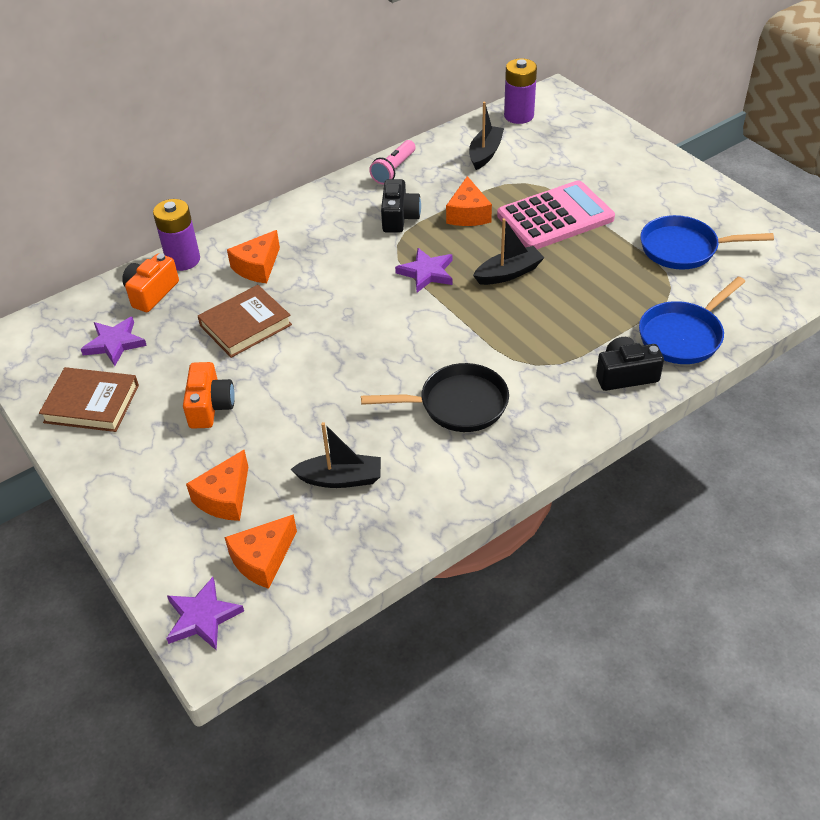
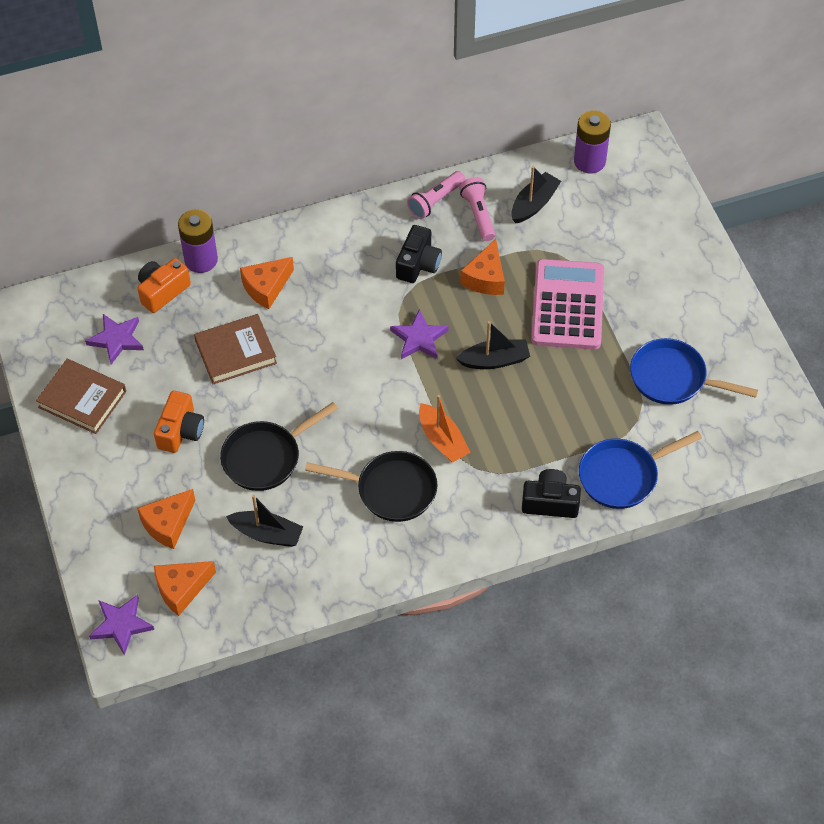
camera: 15 degrees right, 10 degrees up
(312, 408) = (266, 457): none -> black pan
(438, 171) = (478, 215): none -> pink flashlight
(489, 349) = (442, 440): none -> orange boat
(555, 217) = (567, 305): pink calculator -> pink calculator turned 75 degrees counterclockwise

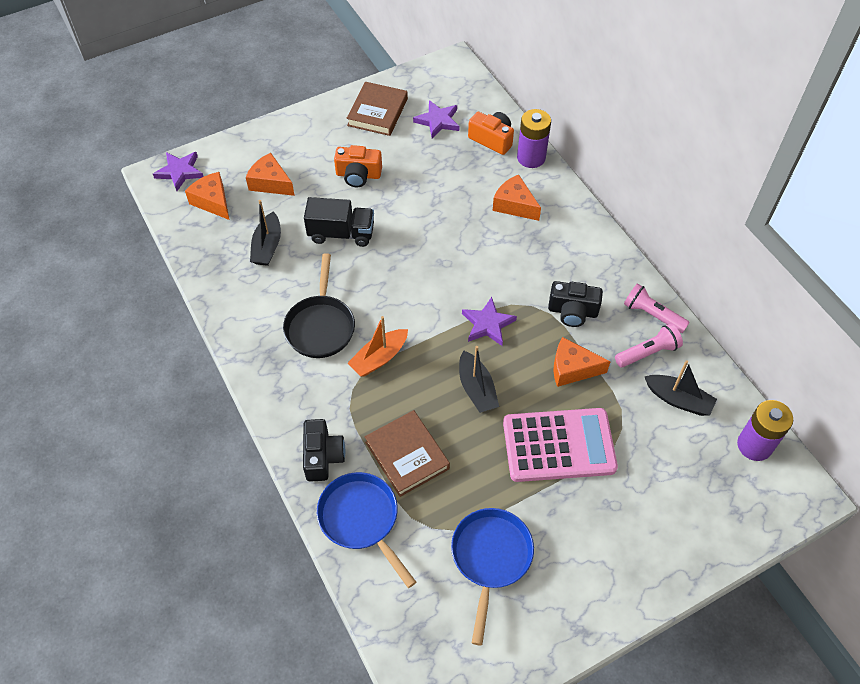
camera: 80 degrees right, 0 degrees up
(236, 352) = (442, 196): brown book -> brown book (407, 455)
(266, 457) = (341, 233): black pan -> black truck

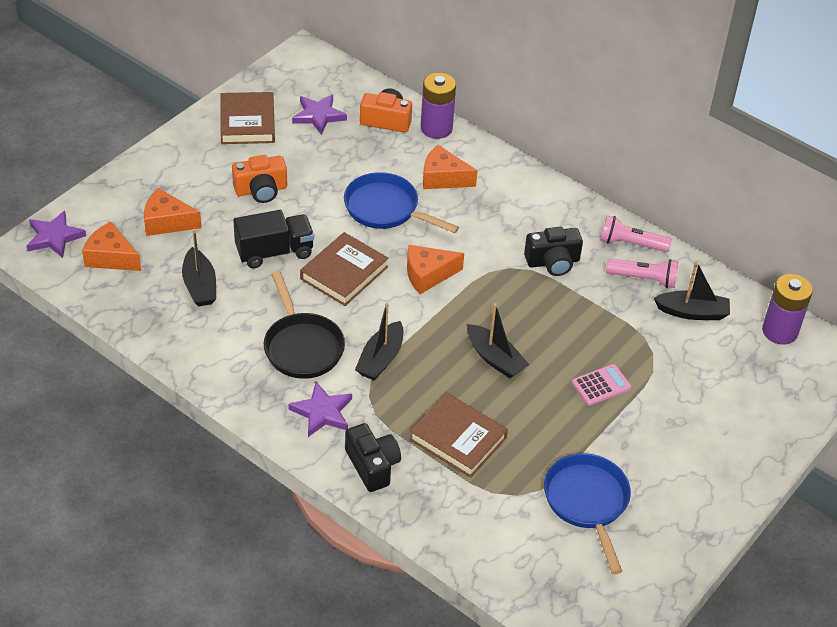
camera: 25 degrees left, 10 degrees down
(361, 519) = (443, 509): blue pan -> blue pan (386, 209)
(379, 358) = (381, 359): orange boat -> black boat
(388, 269) = (344, 273): none -> brown book
(487, 324) = (474, 296): purple star -> purple star (322, 412)
(559, 445) = (601, 385): pink calculator -> pink calculator, size x0.46
(572, 368) = (579, 313): orange cheese -> orange cheese (428, 275)
(648, 352) = (643, 279): pink flashlight -> pink flashlight turned 60 degrees clockwise

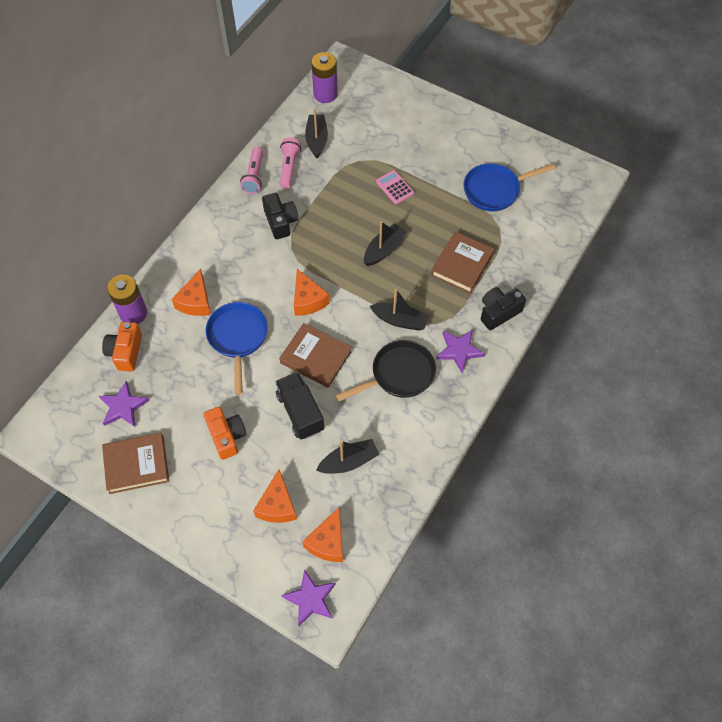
camera: 95 degrees left, 15 degrees up
(386, 209) = (238, 338): blue pan -> blue pan turned 150 degrees clockwise

